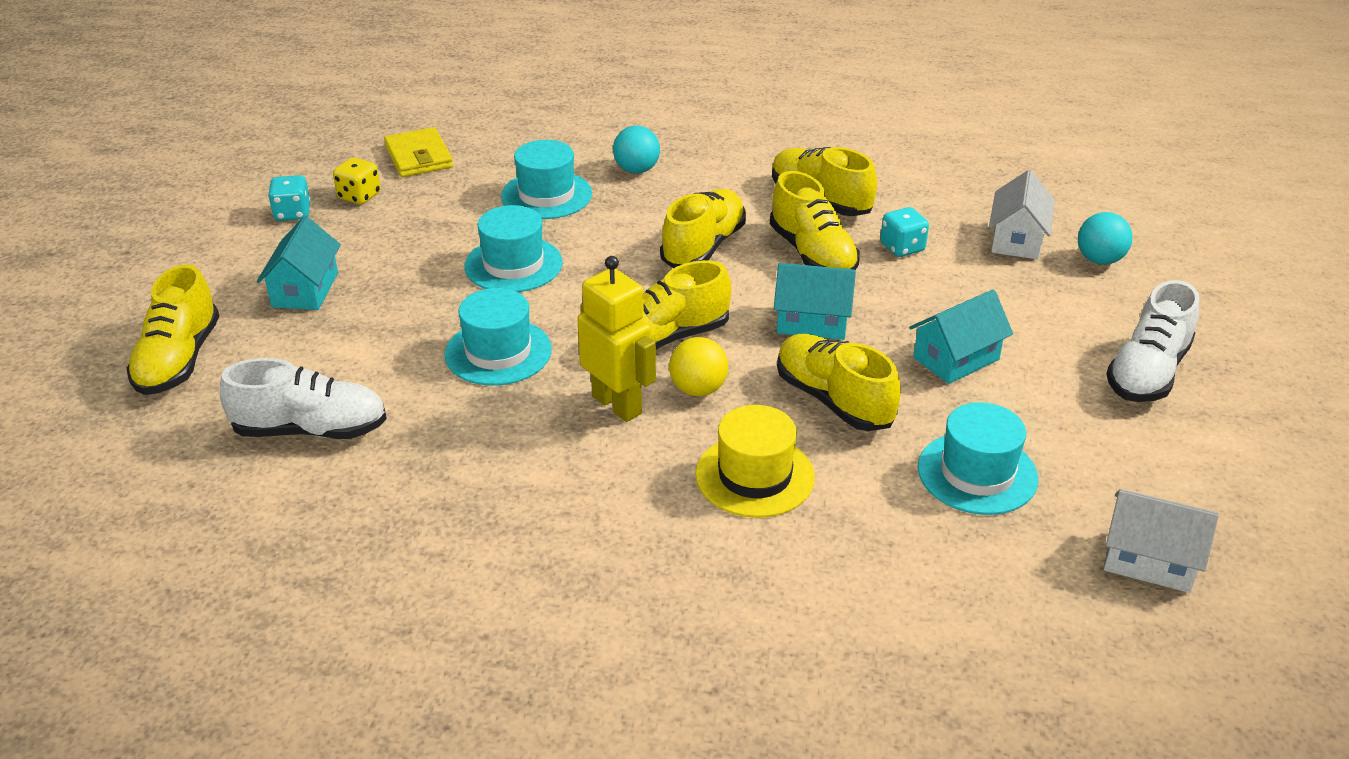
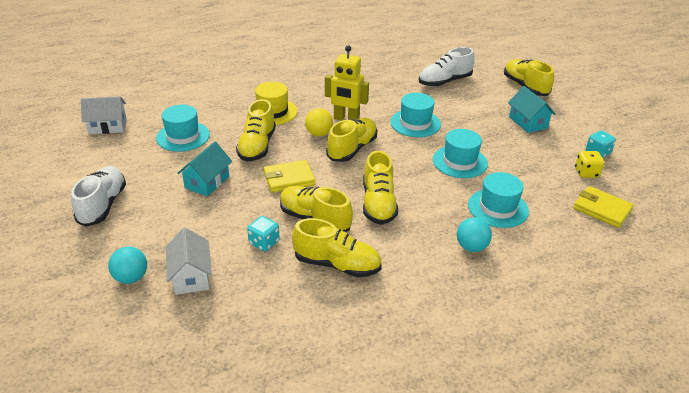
camera: 150 degrees right, 0 degrees up
(812, 322) = (289, 179): turquoise house -> yellow wallet
(833, 400) = (257, 146): yellow shoe -> yellow shoe turned 75 degrees clockwise

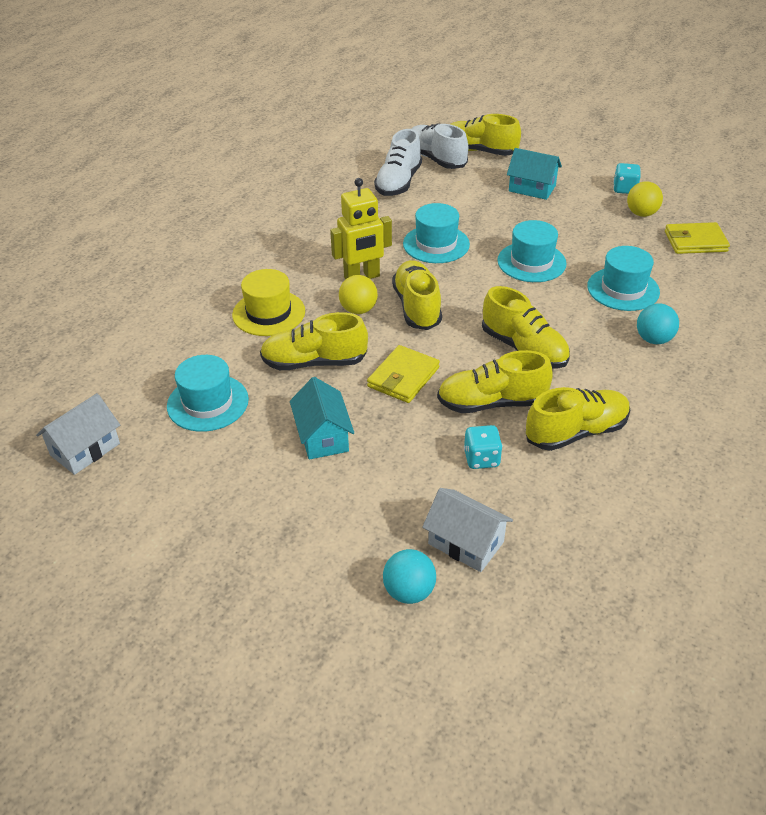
camera: 40 degrees left, 5 degrees up
(103, 205) = (243, 543): white shoe -> white shoe (436, 159)
(257, 146) = (314, 362): yellow shoe -> yellow shoe turned 120 degrees clockwise
(586, 173) = (641, 214): yellow dice -> yellow ball

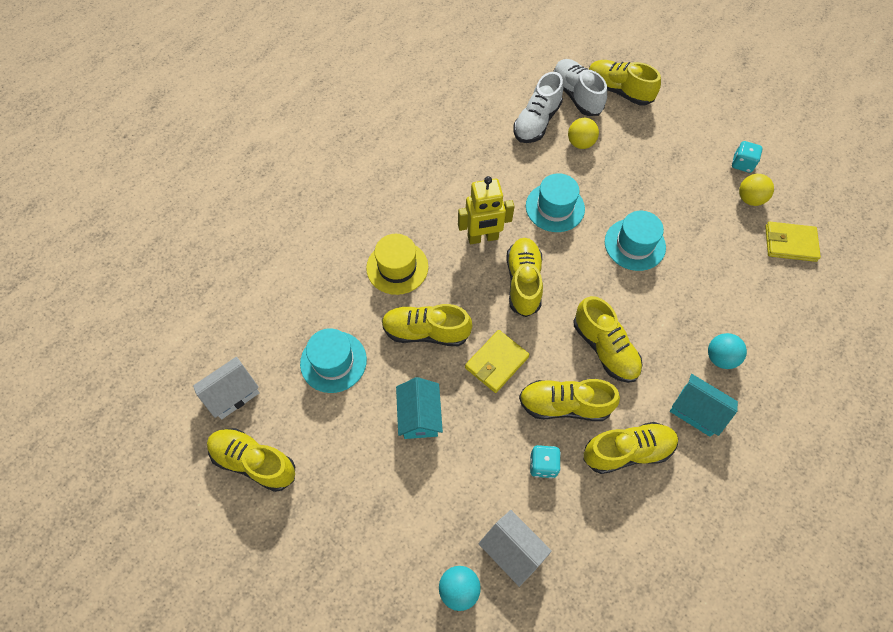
camera: 10 degrees right, 20 degrees up
(122, 509) = (254, 462): none -> yellow shoe
(358, 310) = (473, 277): yellow ball -> yellow ball (580, 143)
(532, 188) = (656, 149): turquoise house -> turquoise house (697, 411)
(623, 289) = (708, 292): turquoise hat -> none

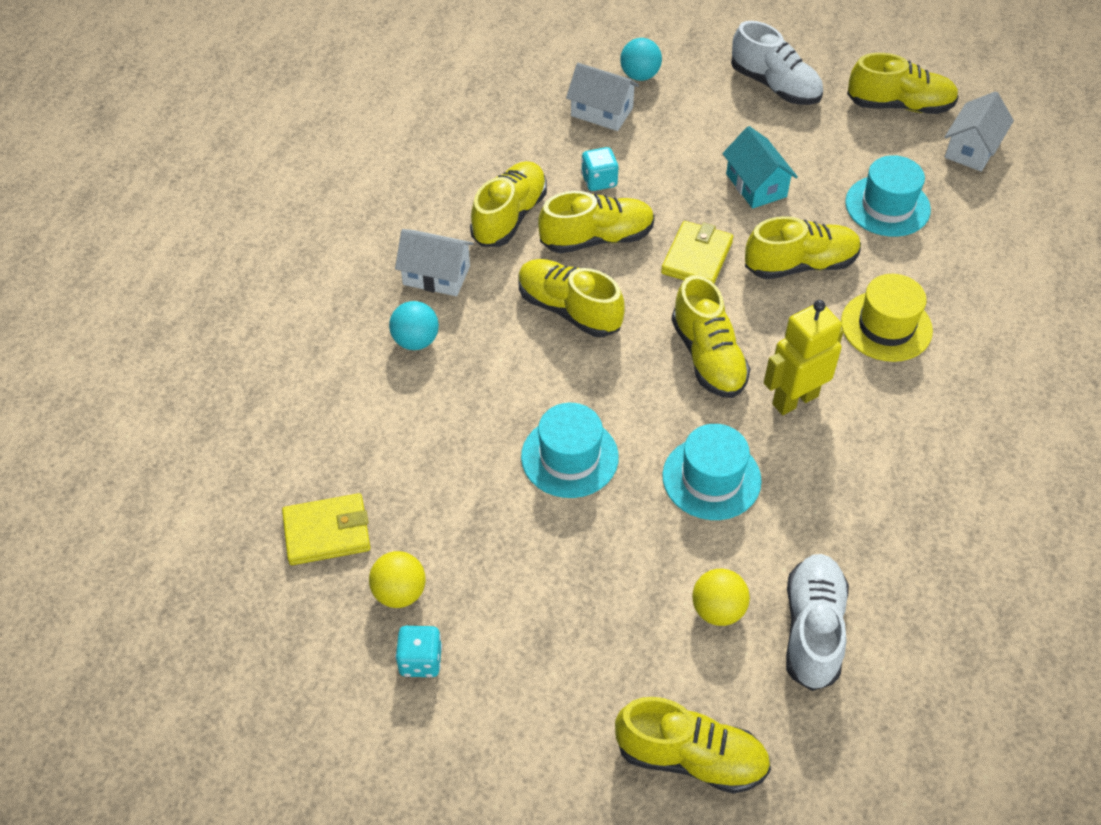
camera: 160 degrees right, 10 degrees down
(576, 96) = (767, 716): white shoe -> white shoe (775, 86)
(627, 451) = (509, 216): yellow shoe -> yellow shoe turned 150 degrees clockwise
(697, 411) = (436, 275): turquoise house -> white house

